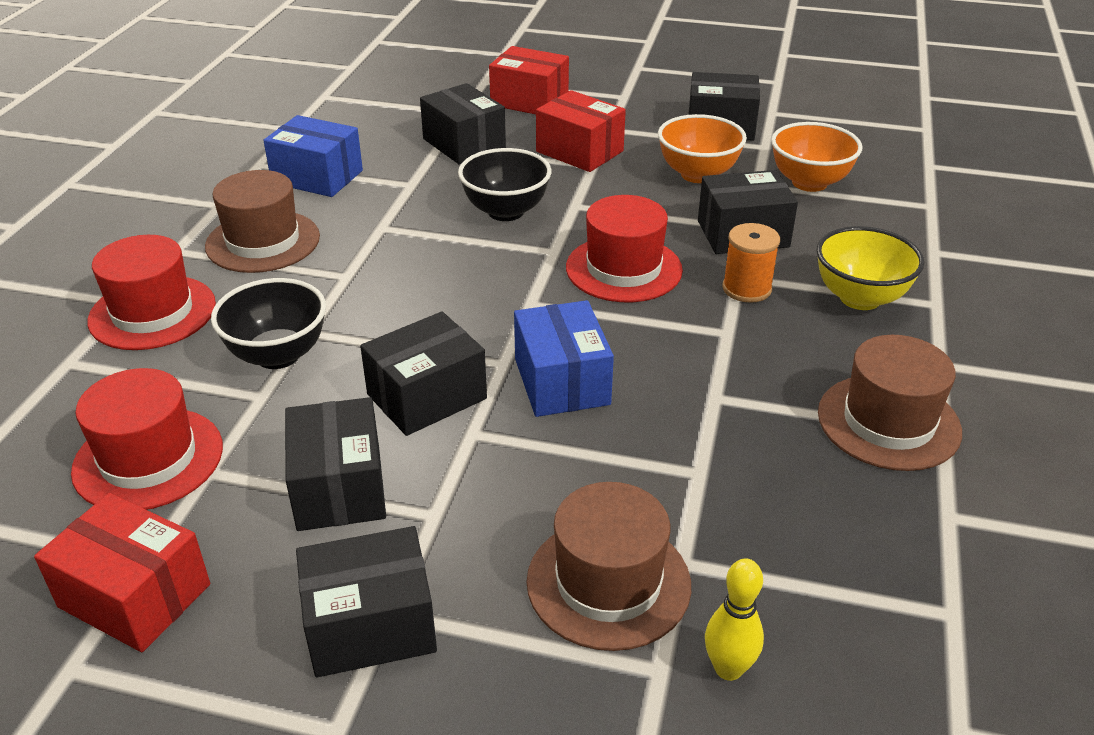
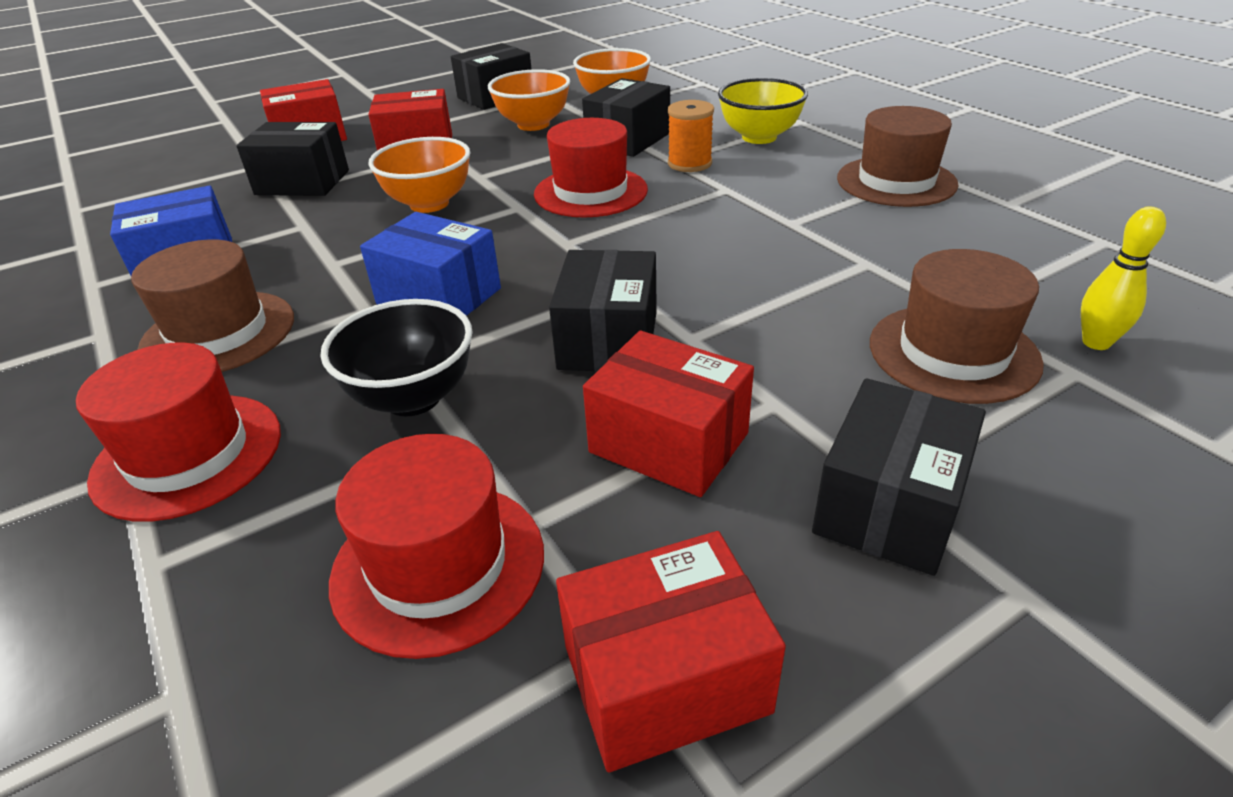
camera: 45 degrees left, 0 degrees up
(339, 487) = (669, 442): black box -> red box
(506, 211) = (429, 204): black bowl -> orange bowl
(562, 381) = (685, 271): blue box -> blue box (439, 296)

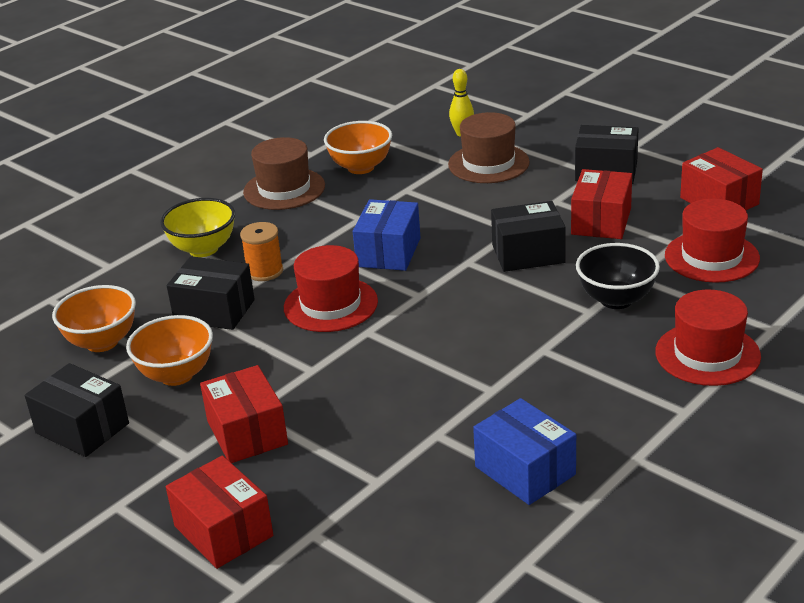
camera: 105 degrees left, 5 degrees down
(218, 333) = (603, 401): brown hat -> none
(302, 182) = (349, 477): black box -> none
(429, 204) = (374, 379): orange bowl -> orange bowl (360, 167)
(439, 296) = (512, 325): blue box -> blue box (388, 252)

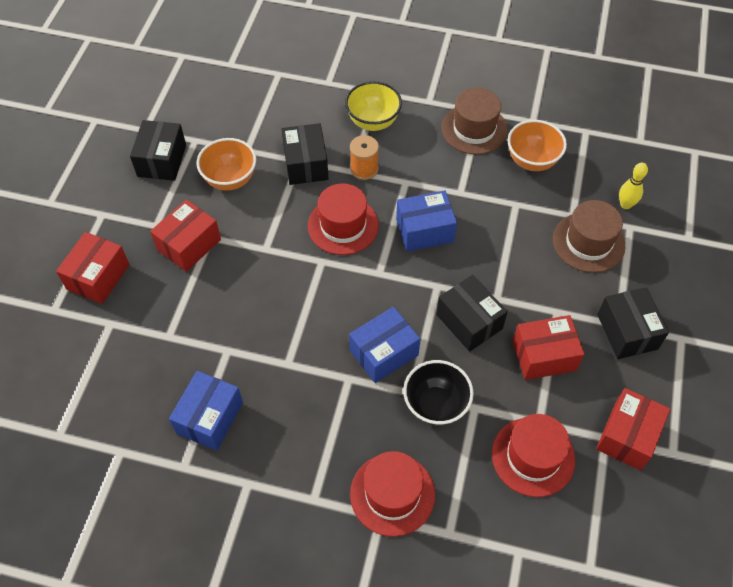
camera: 60 degrees right, 25 degrees up
(102, 342) = (246, 124): orange bowl -> none
(527, 317) = (384, 353): none -> blue box

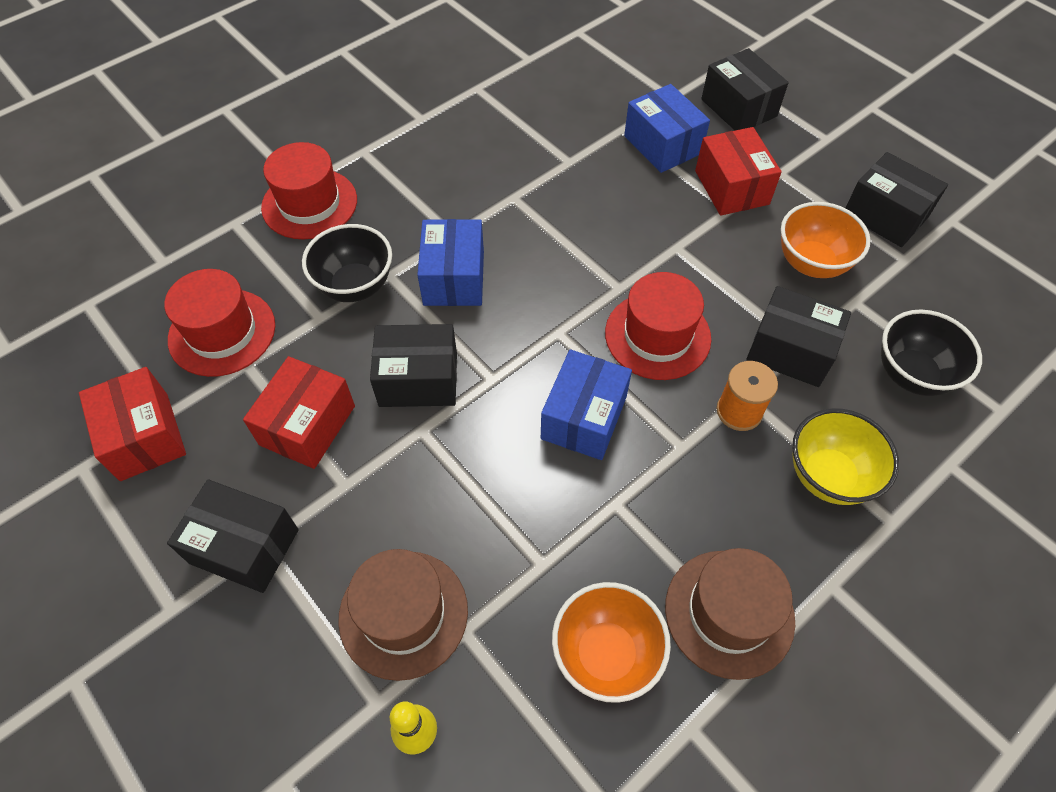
camera: 125 degrees right, 0 degrees up
(98, 277) = (738, 108): red box -> black box
(210, 418) = (507, 121): blue box -> blue box (662, 145)
(282, 112) = (911, 374): none -> black bowl

